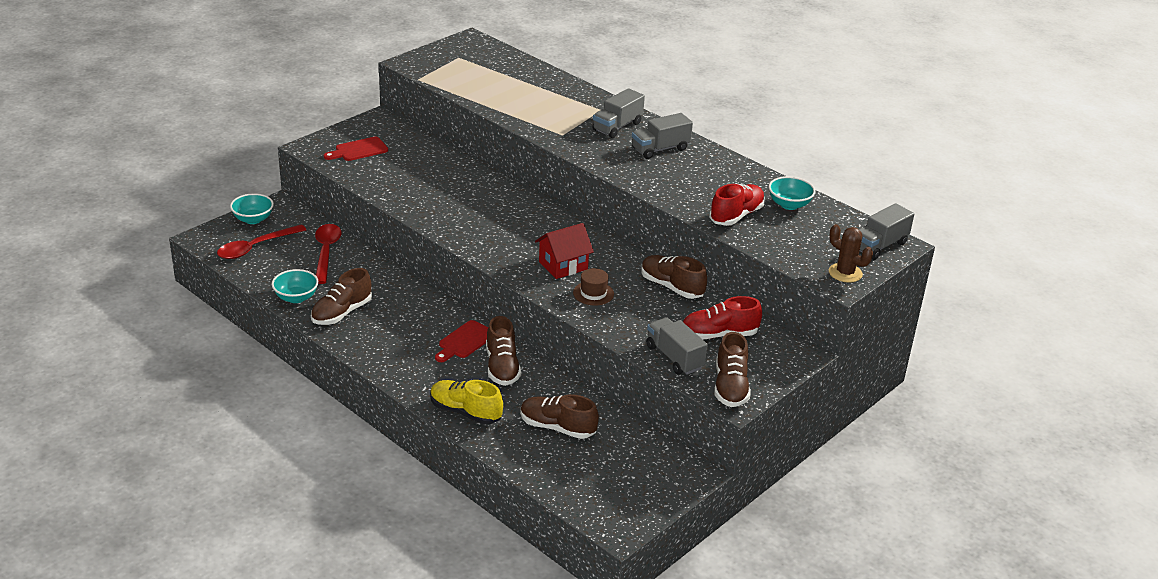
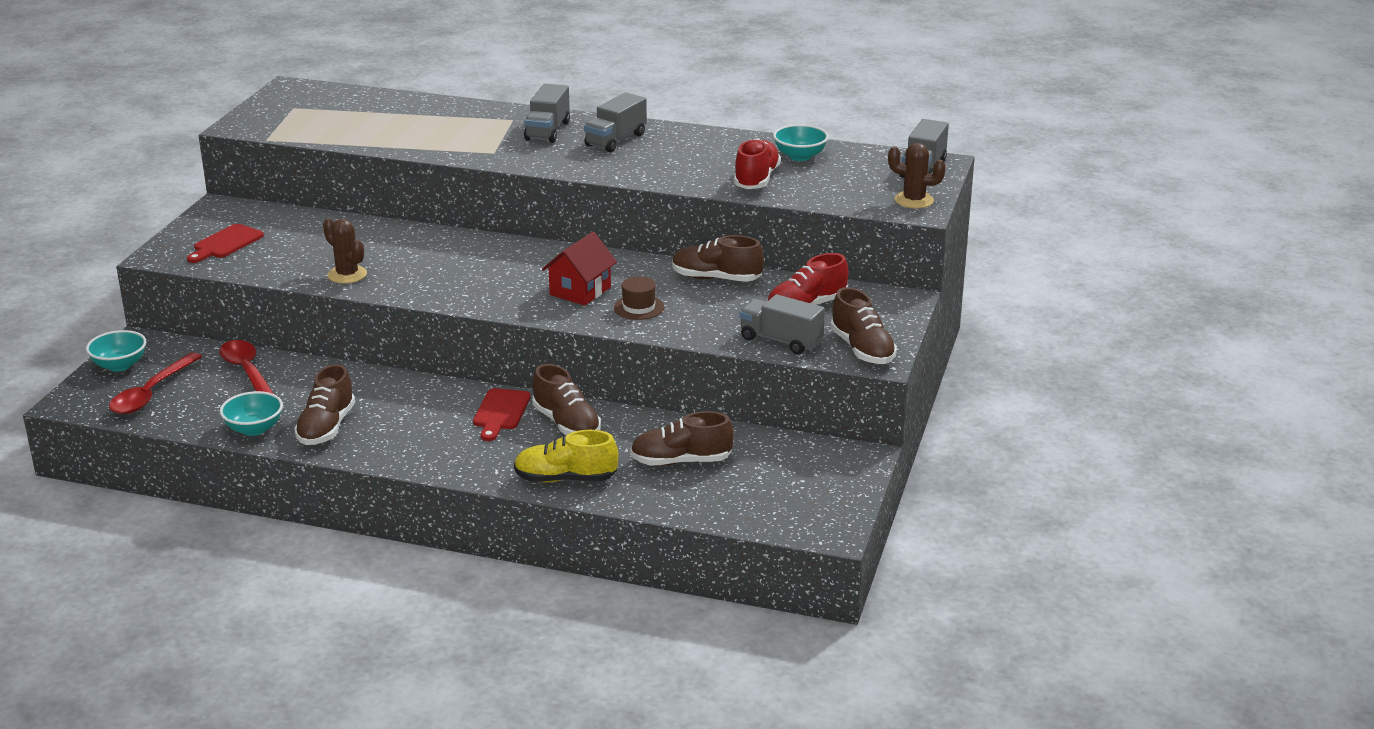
camera: 25 degrees left, 5 degrees down
(415, 200) = (347, 275): none -> brown cactus

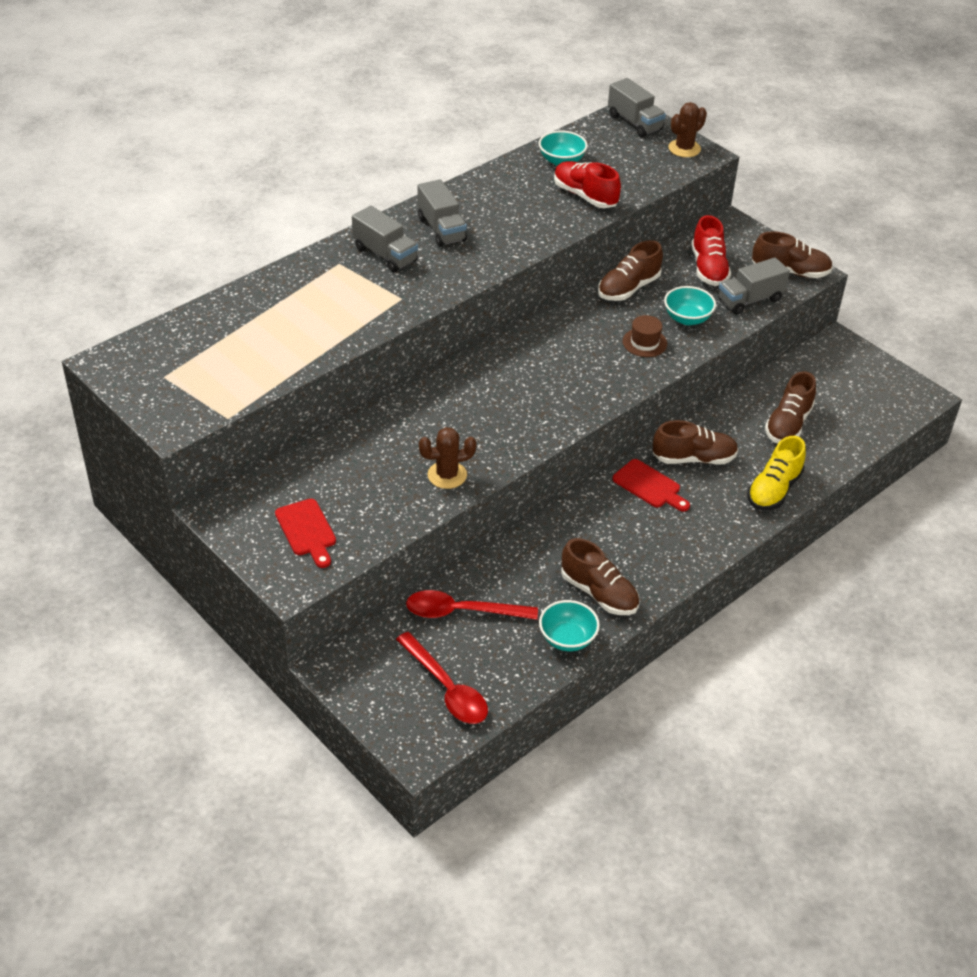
camera: 60 degrees left, 15 degrees up
(119, 365) = (371, 696): turquoise bowl -> turquoise bowl (687, 318)
(580, 291) = (592, 360): red house -> none

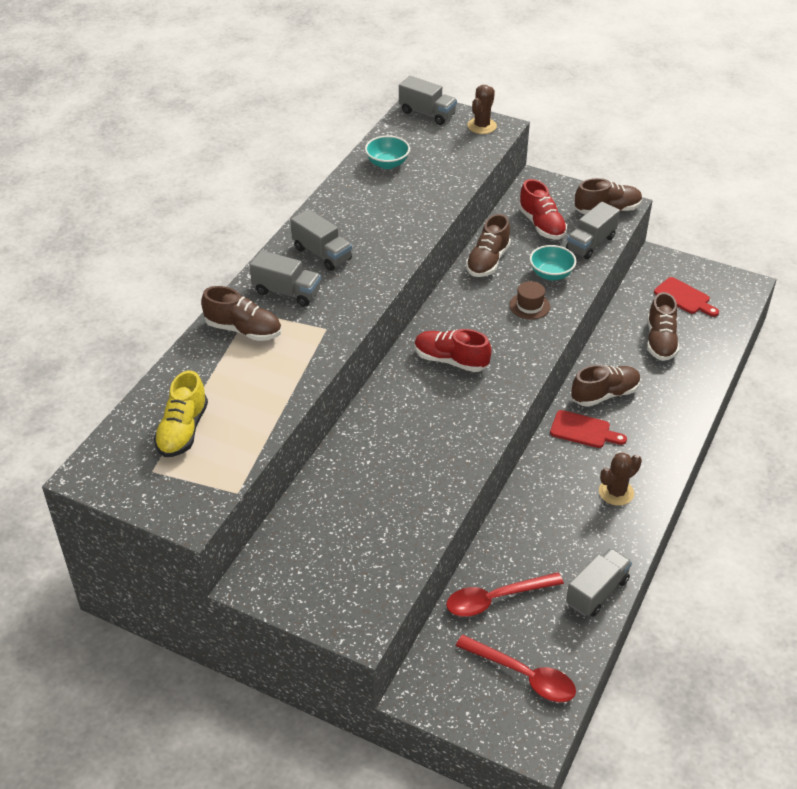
camera: 20 degrees left, 0 degrees up
(307, 531) = (344, 574): red cutting board -> red cutting board (684, 297)
(447, 475) = (437, 479): brown cactus -> brown cactus (616, 492)
(567, 639) = (597, 592): turquoise bowl -> grey truck
(585, 196) = (426, 190): red shoe -> red shoe (451, 360)
(599, 593) = (598, 541): brown shoe -> brown shoe (243, 330)
(774, 490) = (682, 401): yellow shoe -> yellow shoe (183, 430)

